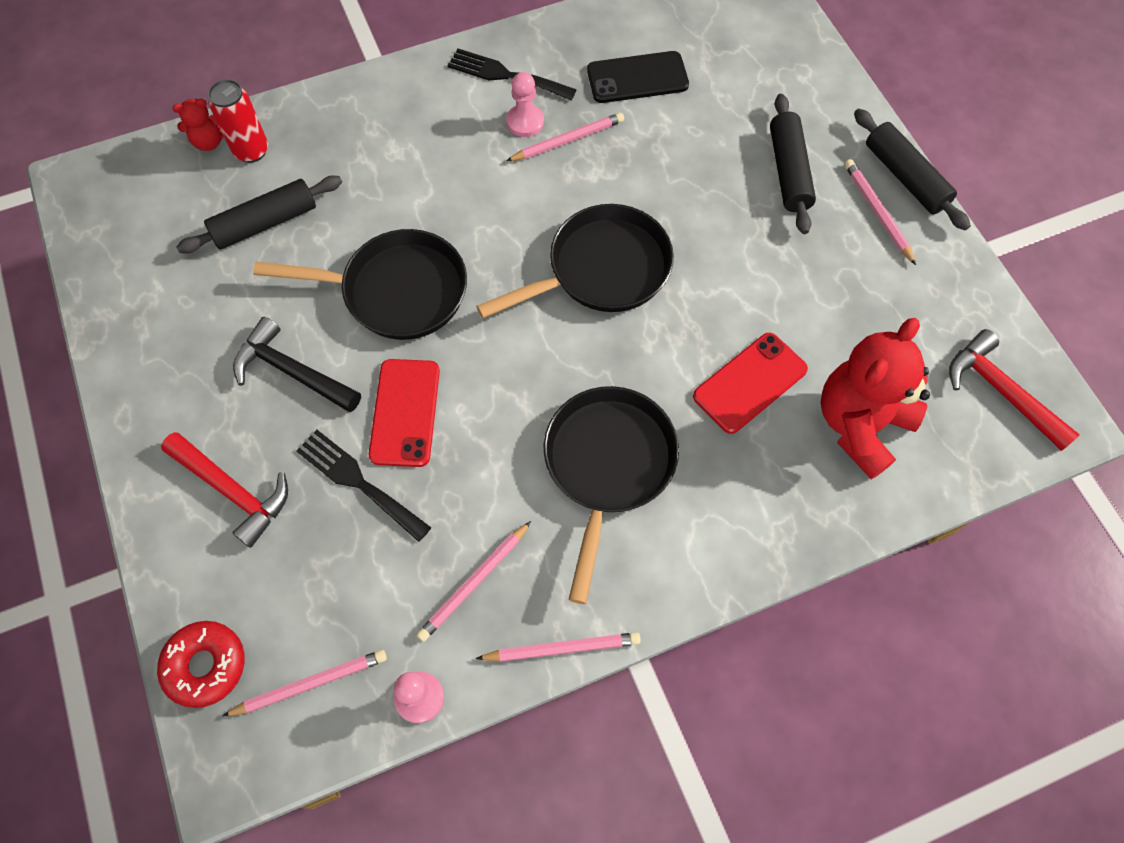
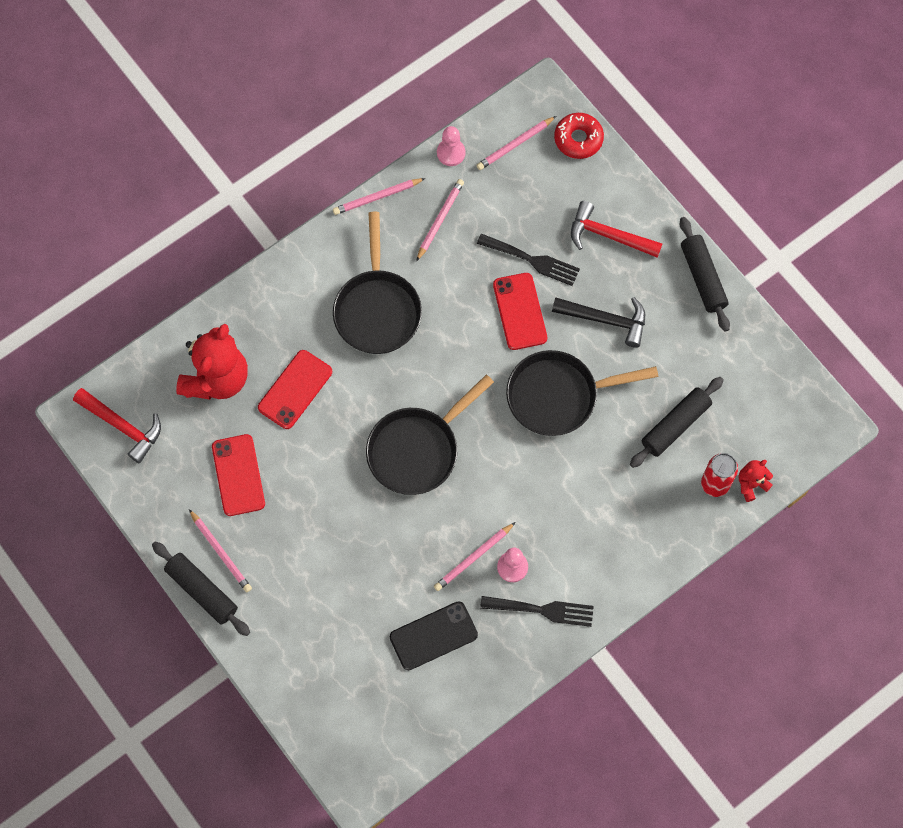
camera: 165 degrees right, 5 degrees up
(789, 171) = (293, 573): black rolling pin -> black rolling pin (702, 278)
(844, 294) = (238, 475): none -> red phone

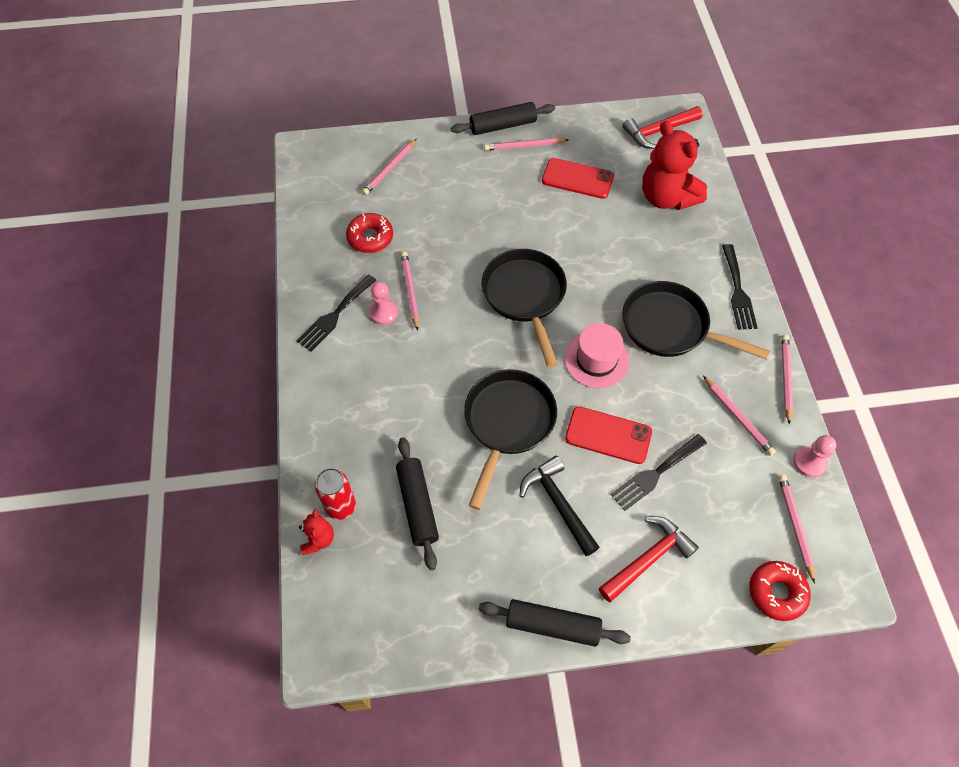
camera: 120 degrees right, 10 degrees down
(295, 389) = (628, 241): red phone -> none
(301, 269) = (738, 291): none -> black fork
(332, 674) = (389, 169): none -> pink pencil
(433, 636) = (370, 237): black phone -> red donut
(450, 355) = (596, 360): none -> pink hat
(605, 320) = (558, 504): black hammer -> black hammer turned 105 degrees clockwise

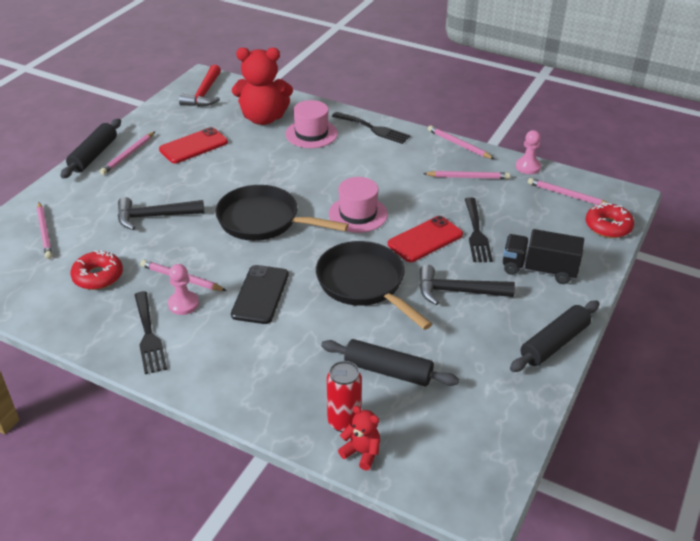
camera: 55 degrees left, 20 degrees down
(434, 356) = (260, 294): none -> black phone
(465, 220) = (155, 216): none -> black hammer
(648, 559) = (539, 269): red hammer -> black truck
(670, 327) = (368, 169): black pan -> none
(680, 248) = (311, 134): none -> pink hat

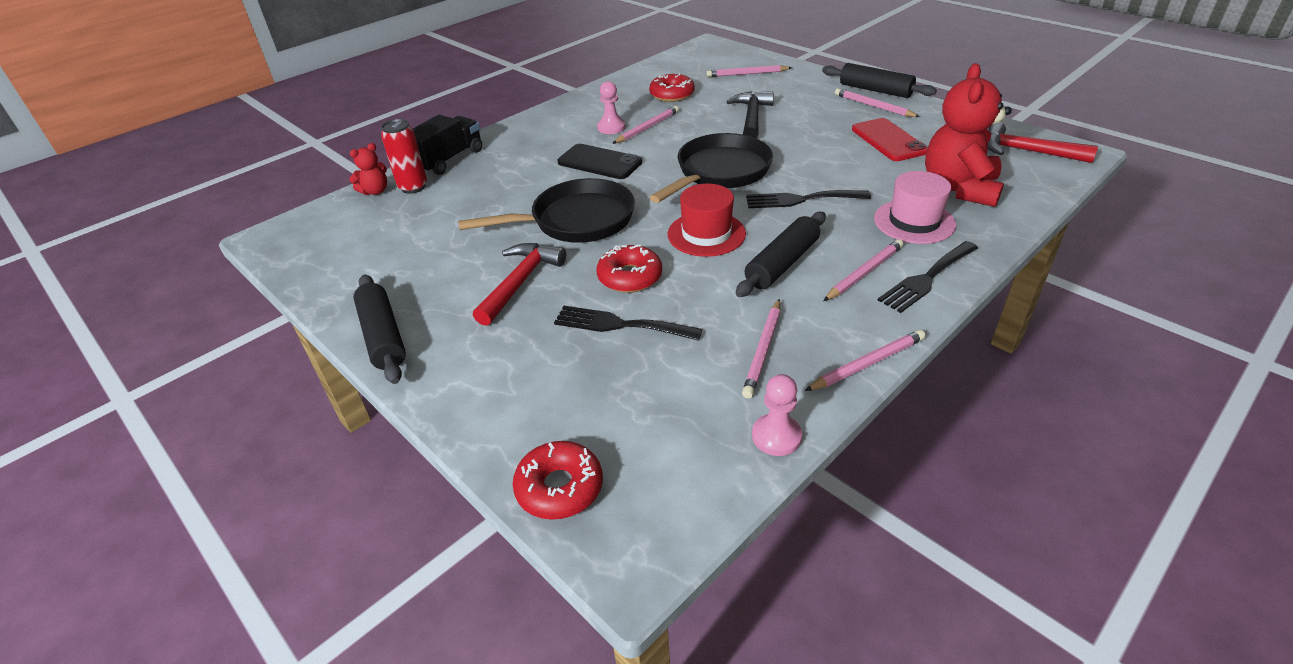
camera: 110 degrees right, 0 degrees up
(149, 336) = (582, 113): black fork -> black fork (800, 199)
(358, 214) = (706, 234): pink hat -> red hat
(388, 371) = (446, 217): black rolling pin -> black rolling pin (782, 264)
(425, 239) = (630, 277): red phone -> red donut
(458, 291) = (520, 282): black hammer -> red hammer
(539, 269) = (511, 364): black truck -> black truck (448, 160)
(567, 195) = (670, 463): pink pencil -> pink pencil (864, 272)

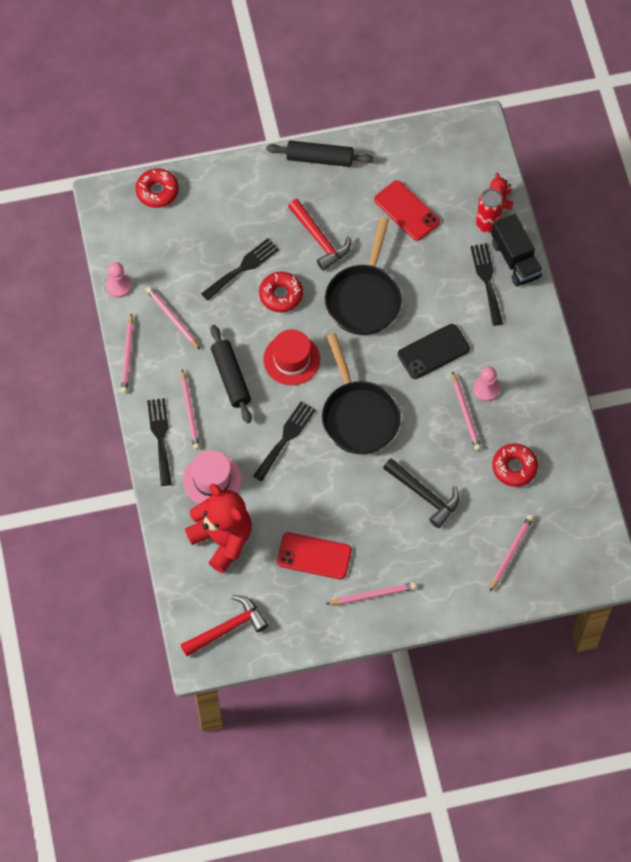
camera: 120 degrees right, 25 degrees up
(429, 239) = (406, 211): none -> red phone
(486, 165) = (487, 280): none -> black fork
(875, 90) = (398, 622): black rolling pin -> none

